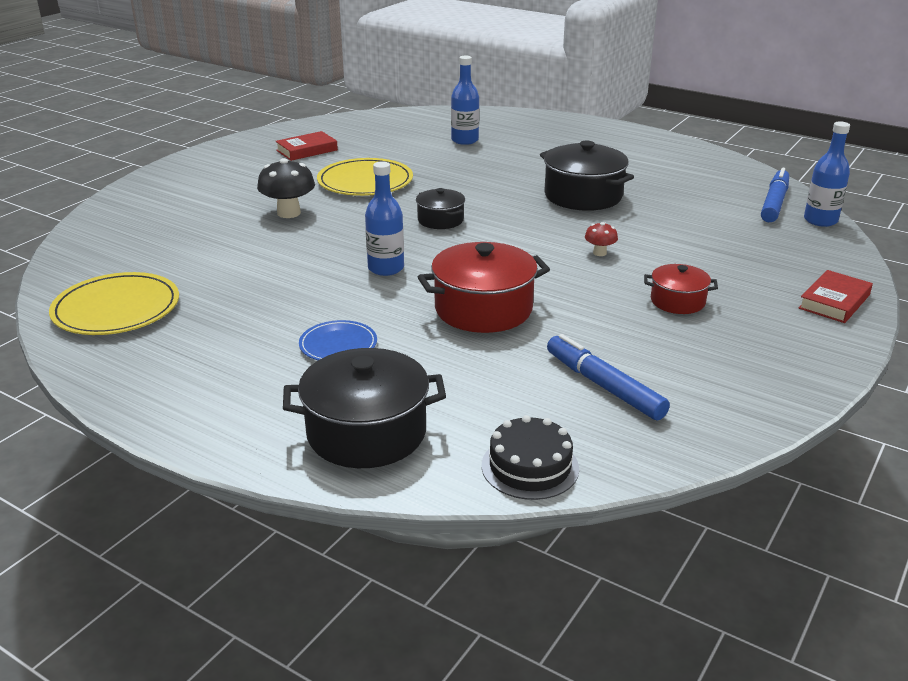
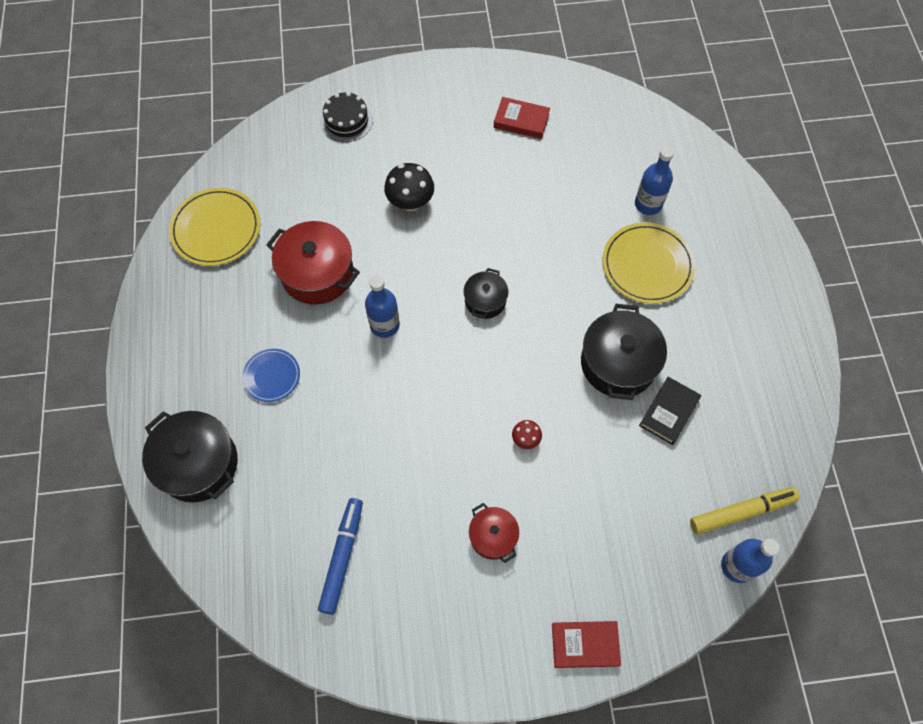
camera: 50 degrees right, 35 degrees up
(365, 182) = (503, 203): yellow plate -> yellow plate (647, 265)
(483, 309) = (379, 423): red pot -> red pot (317, 273)
(530, 467) = (228, 570): black cake -> black cake (346, 121)
(653, 195) = (669, 412): none -> black book
(774, 203) = (742, 512): blue marker -> yellow marker

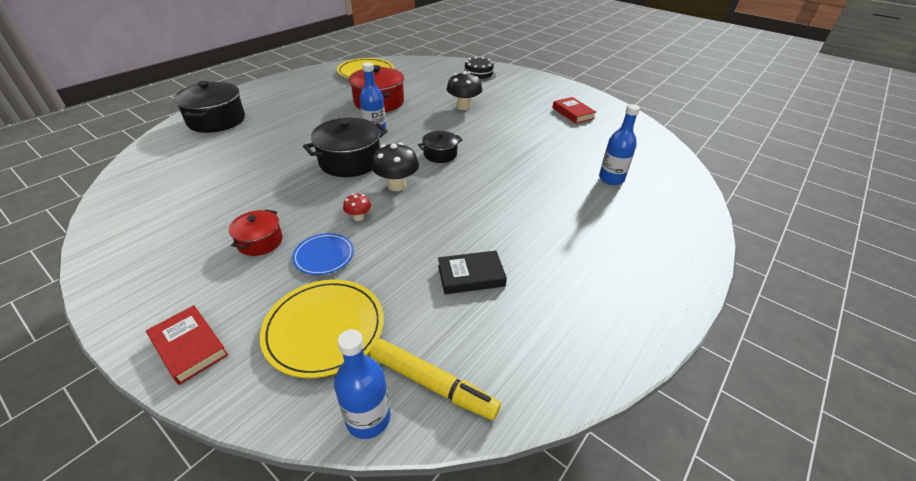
camera: 45 degrees right, 25 degrees down
(271, 376) = (297, 116): blue plate -> blue plate (324, 256)
(342, 557) = (189, 188): blue marker -> none
(504, 376) = (396, 185): none -> black mushroom
(618, 363) = (475, 228): black pot -> black pot (350, 161)
(647, 265) = (569, 201): yellow plate -> yellow plate (324, 328)

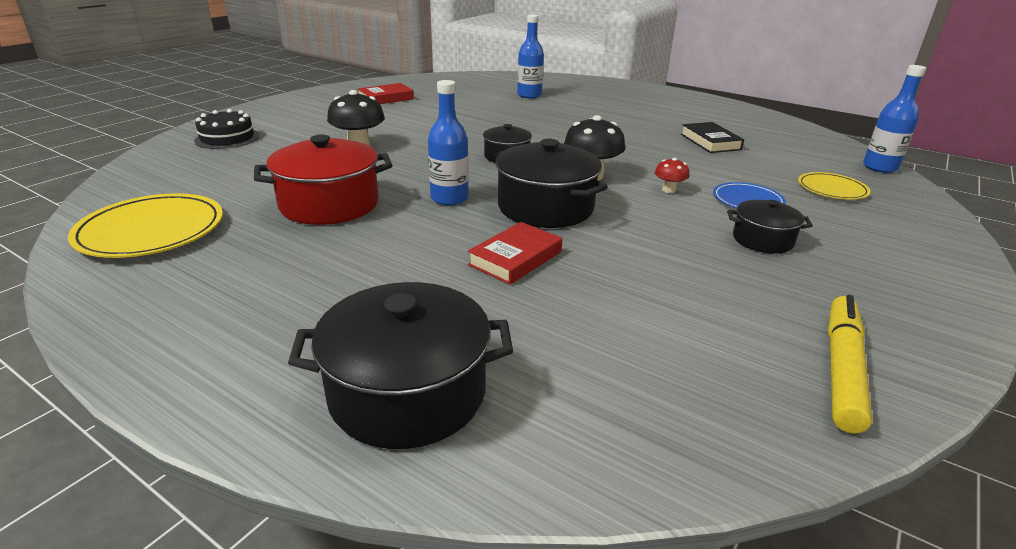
camera: 95 degrees left, 10 degrees down
(189, 347) = (932, 245): red book -> red book (515, 258)
(260, 241) = (762, 240): red pot -> black pot
(324, 328) = (832, 189): yellow plate -> yellow plate, size x0.59
(432, 384) = (828, 151): yellow marker -> yellow marker (842, 369)

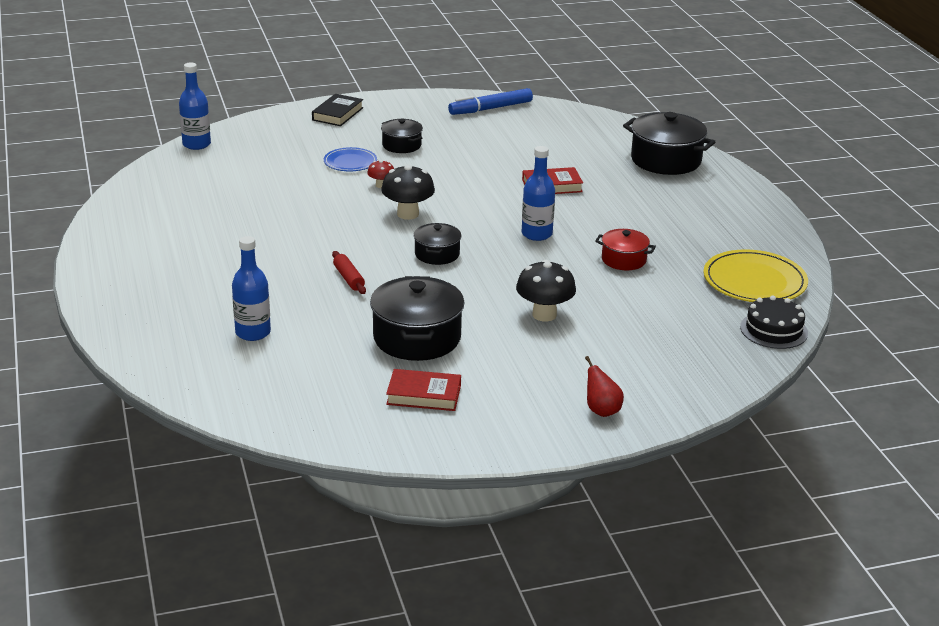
camera: 140 degrees left, 0 degrees up
(227, 138) = (659, 378): black cake -> black cake (773, 330)
(261, 116) = (601, 410): none -> red pear
(329, 204) = (624, 260): red pot -> red pot, size x0.56
(535, 127) = (348, 278): none -> red rolling pin
(545, 207) = (484, 205): black pot -> black pot (417, 338)
(710, 142) = (245, 205): black book -> black book (337, 114)
(832, 189) = (277, 147): yellow plate -> none
(842, 369) = (490, 108): yellow marker -> blue marker

